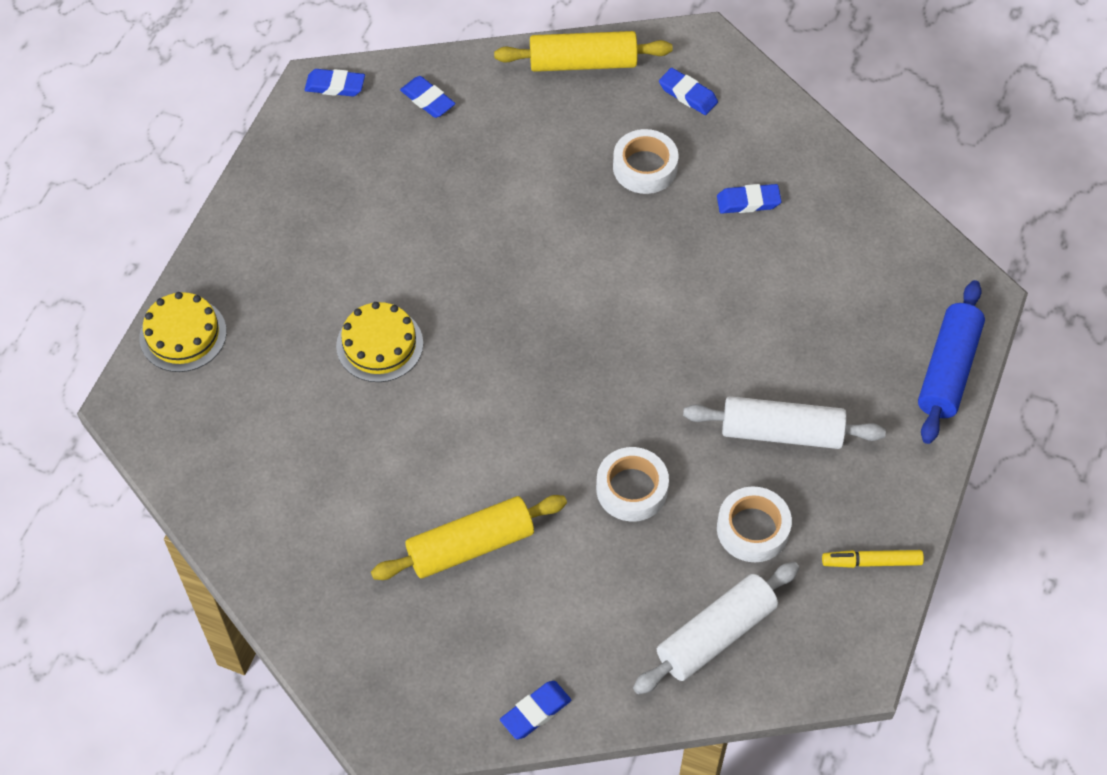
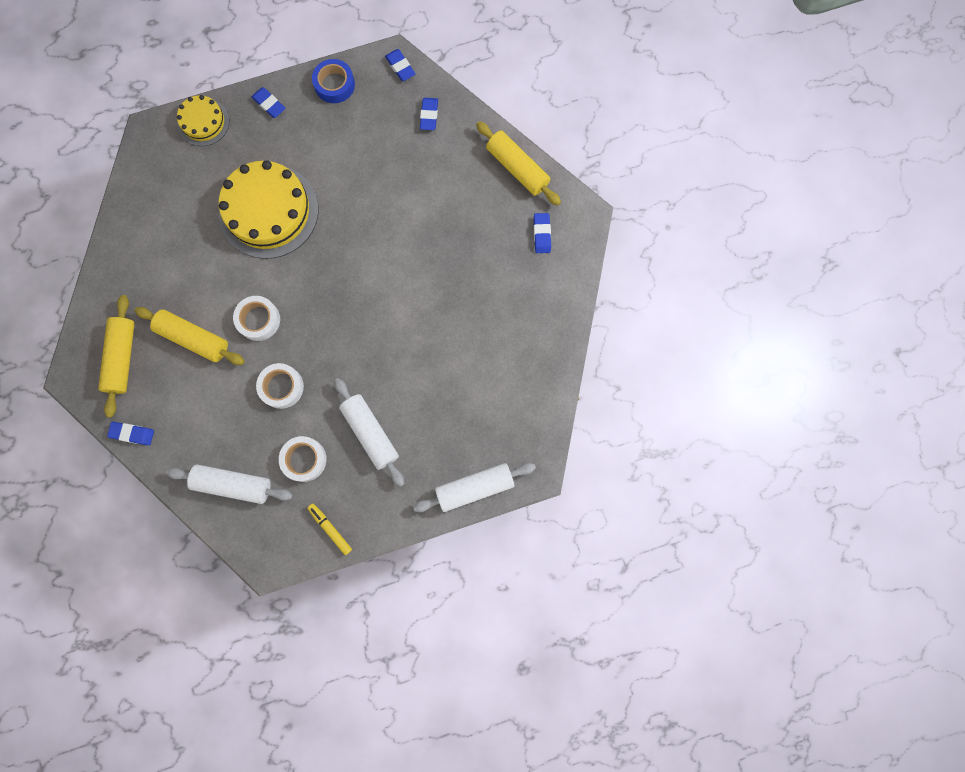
camera: 50 degrees right, 20 degrees up
(285, 164) = (334, 84): none -> blue tape
(379, 344) = (268, 211): yellow cake -> yellow cake, size x1.89
(416, 651) = (122, 358): none -> yellow rolling pin
(645, 167) = (476, 249): white tape -> white tape (258, 320)
(748, 202) = (498, 315): blue eraser -> blue eraser (269, 104)
(948, 370) = (475, 488): blue rolling pin -> white rolling pin

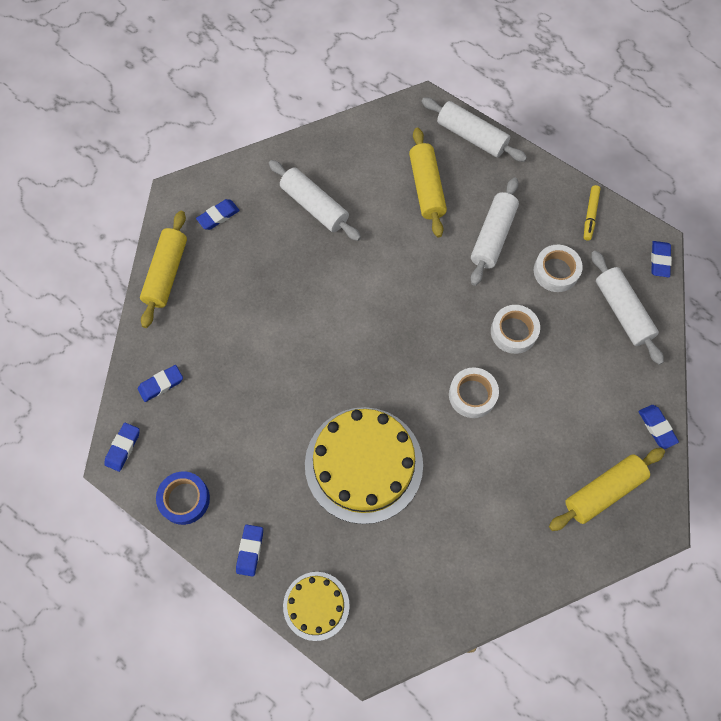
camera: 125 degrees left, 10 degrees down
(194, 338) = (534, 439): yellow rolling pin -> yellow rolling pin (426, 188)
(250, 552) = (659, 260): none -> blue eraser
(499, 312) = (314, 206): none -> white rolling pin

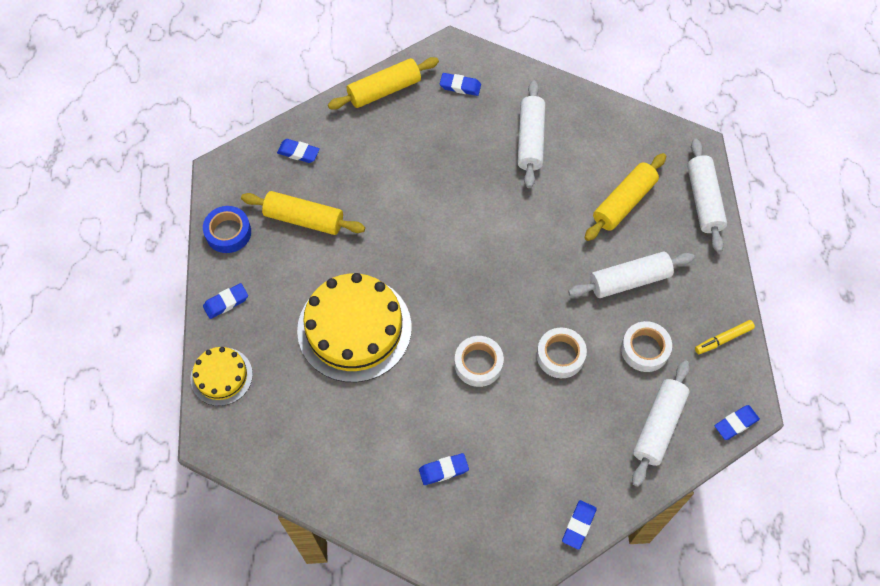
camera: 50 degrees right, 5 degrees down
(123, 448) = (232, 166): blue eraser -> blue eraser (443, 470)
(603, 491) = (485, 520): yellow rolling pin -> yellow rolling pin (304, 219)

